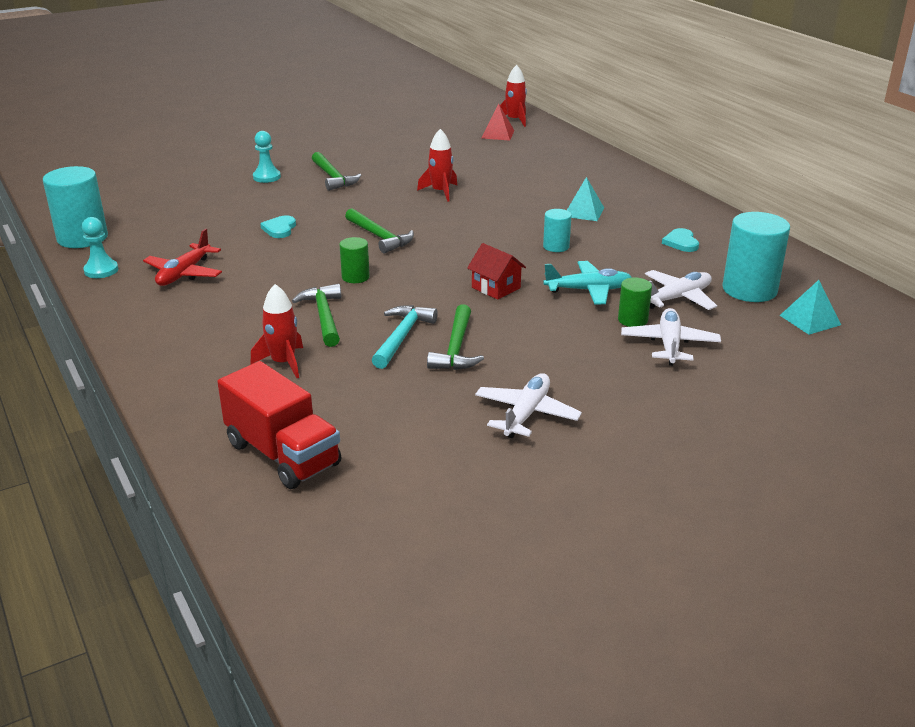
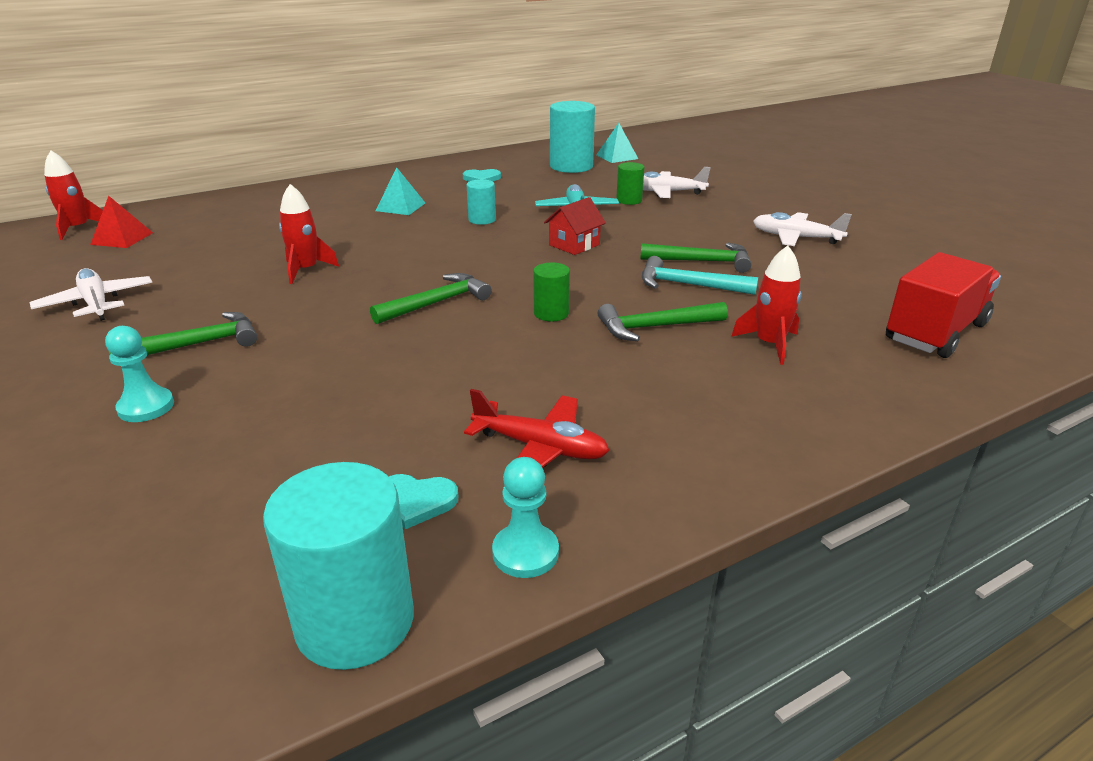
camera: 90 degrees left, 0 degrees up
(279, 229) = (387, 376): turquoise heart -> turquoise heart (416, 501)
(677, 298) = (588, 186): white plane -> white plane (96, 303)

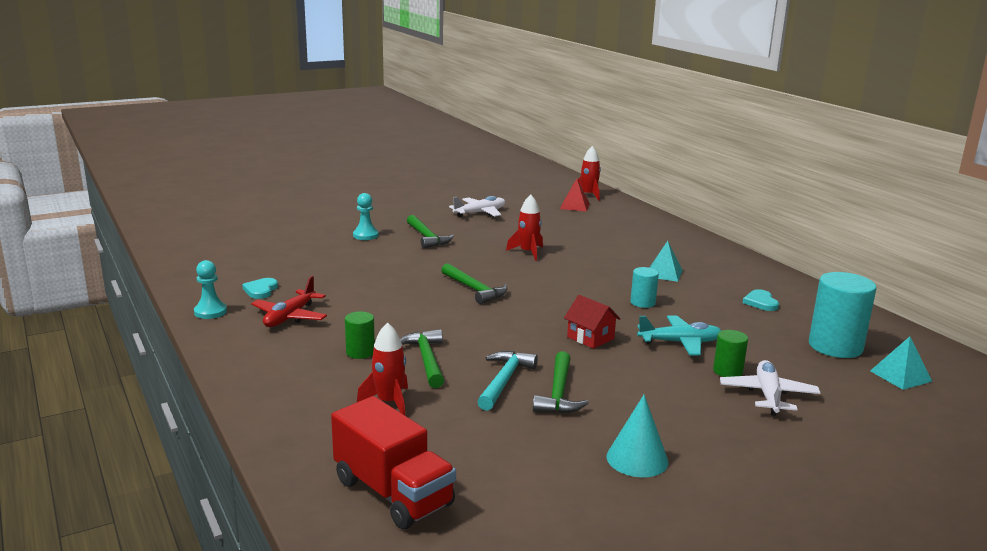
camera: 90 degrees right, 10 degrees down
(355, 621) = (193, 283): turquoise cylinder -> none
(551, 313) = (454, 324): green cylinder -> green cylinder (360, 352)
(795, 238) = (637, 459): white plane -> turquoise cone

